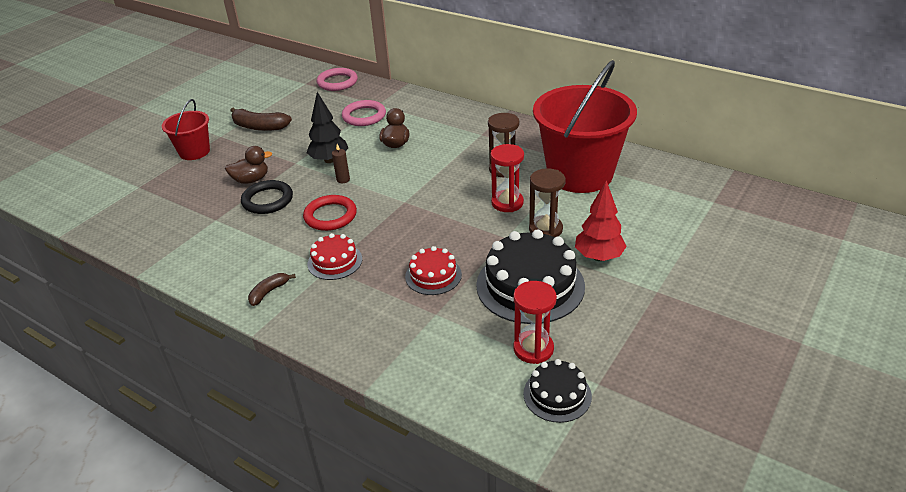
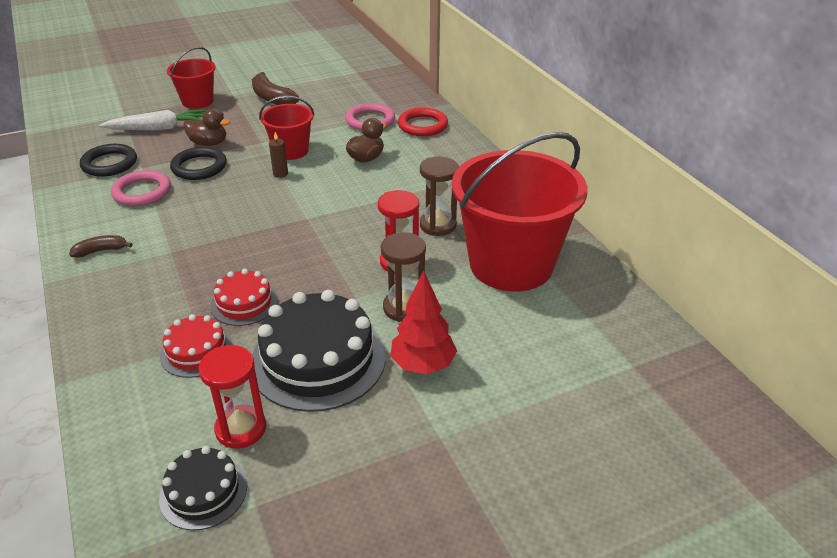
camera: 30 degrees right, 0 degrees up
(181, 228) = (109, 164): none -> black ring
(187, 185) = (157, 128): none -> white carrot
(329, 160) = (291, 151): black tree -> red bucket
(330, 216) = (229, 203): red ring -> red ring (422, 125)
(335, 261) = (182, 248): red cake -> red cake (196, 351)
(337, 82) = (385, 80): pink ring -> pink ring (142, 192)

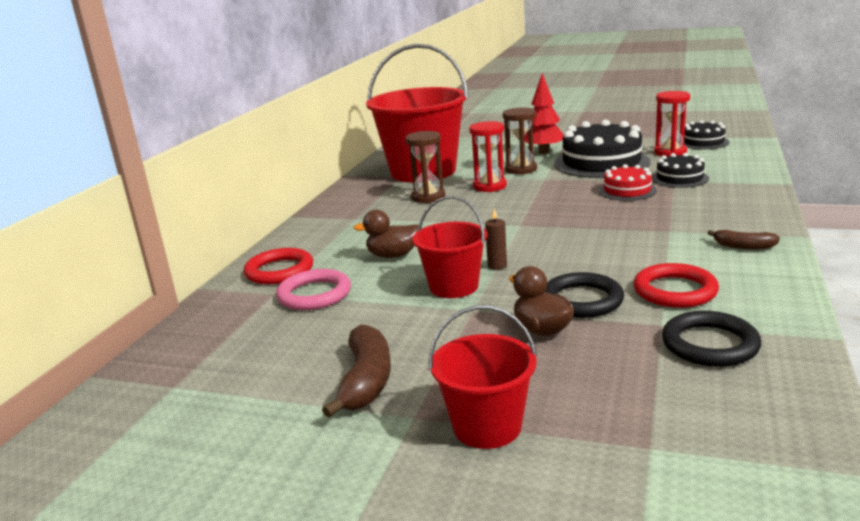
camera: 135 degrees left, 15 degrees down
(142, 192) = (675, 291): pink ring -> red ring
(157, 128) = (601, 386): white carrot -> none
(196, 351) = (679, 178): red cake -> black cake

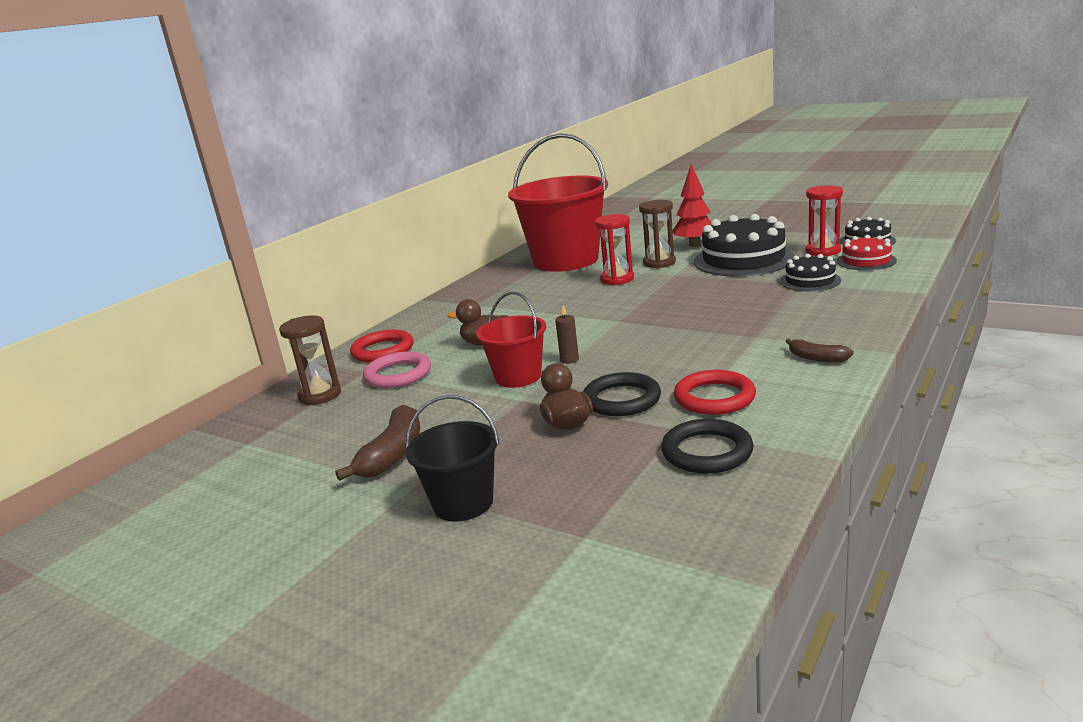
camera: 15 degrees right, 0 degrees up
(428, 197) = (553, 287): brown hourglass -> brown hourglass (320, 395)
(487, 427) = (463, 503): red bucket -> black bucket
(627, 190) = (746, 291): red cake -> red cake (866, 261)

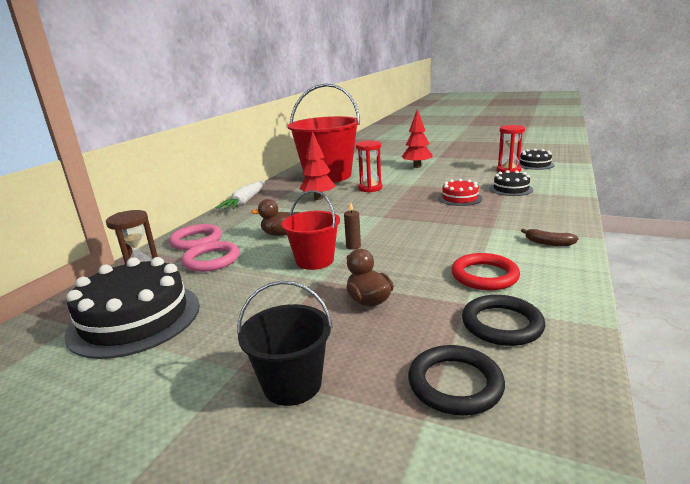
camera: 10 degrees left, 0 degrees up
(383, 350) = (196, 240): red ring -> pink ring
(393, 454) = (215, 333): brown banana -> none
(449, 298) = (245, 201): none -> white carrot
(544, 294) = (318, 198): none -> red tree
(622, 399) = (408, 278): black ring -> black ring (455, 384)
(659, 263) = (396, 177): brown hourglass -> none
(743, 259) = (456, 175): black cake -> black cake (135, 318)
(866, 261) = (542, 176): red cake -> red cake (460, 198)

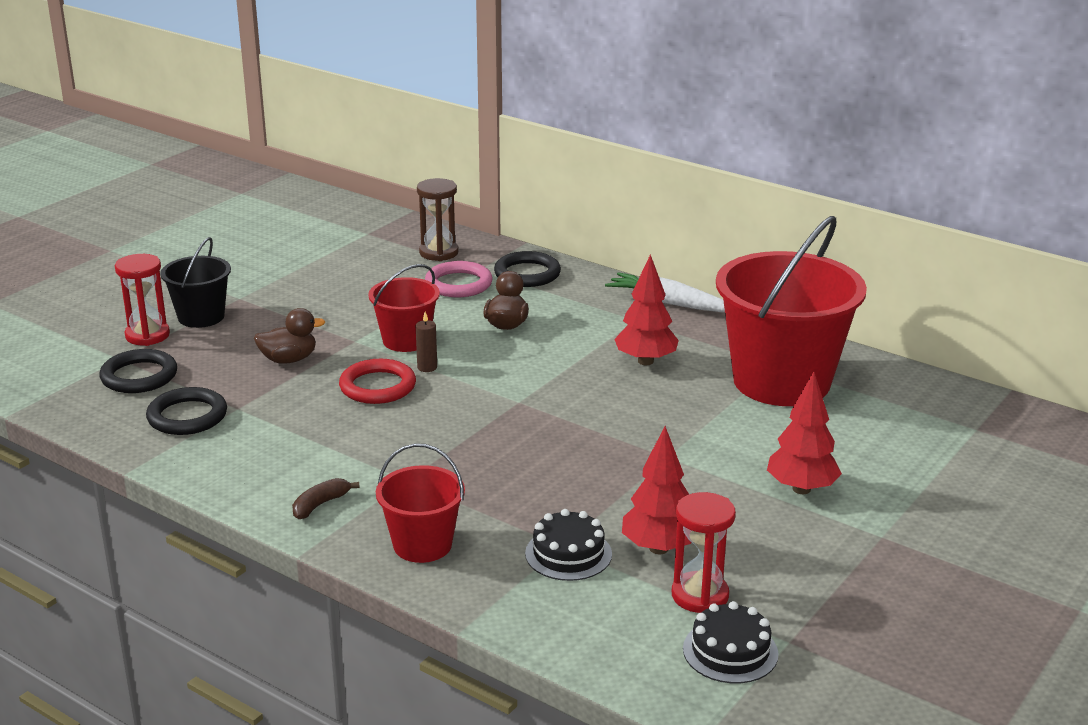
camera: 100 degrees right, 5 degrees up
(135, 318) = (356, 255): black cake -> none
(196, 240) = (527, 274): pink ring -> black ring
(370, 188) = (671, 412): red hourglass -> red hourglass (147, 335)
(460, 198) = (553, 486): red cake -> none
(484, 275) = (279, 433): red ring -> red ring (377, 386)
(486, 178) = (658, 548): none -> red tree
(546, 213) = (422, 545): none -> red bucket

